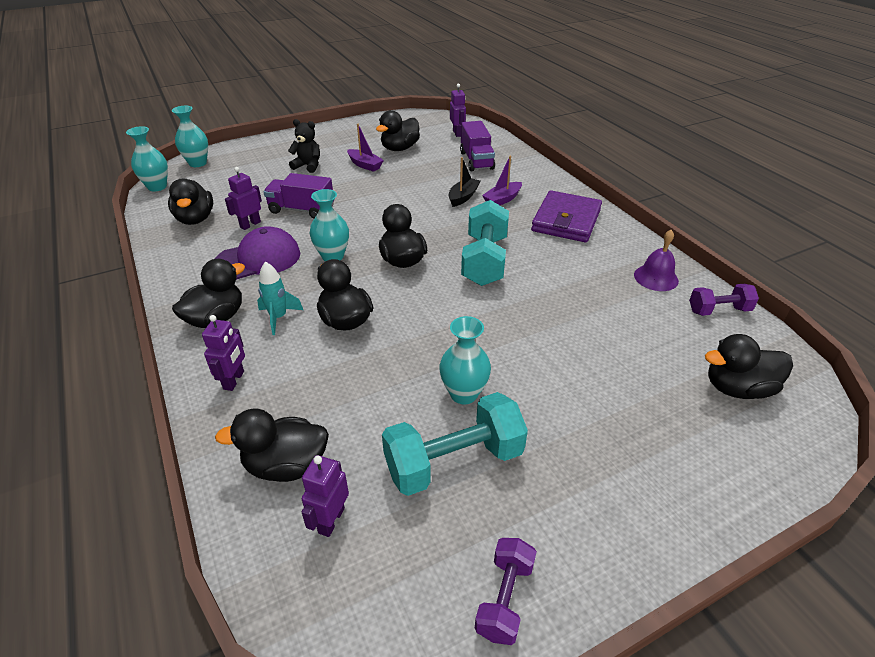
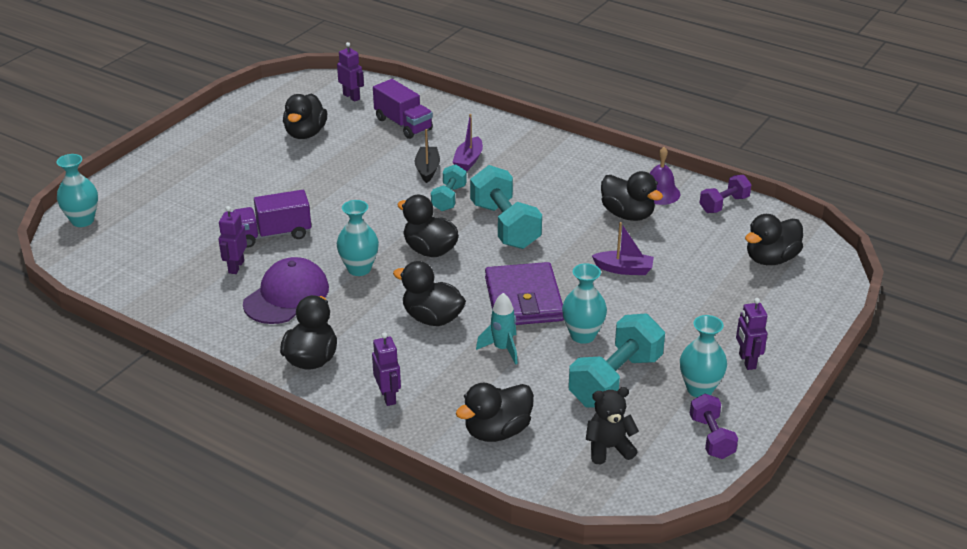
camera: 30 degrees left, 5 degrees down
(157, 187) = (70, 262): turquoise vase -> turquoise vase (699, 389)
(195, 219) = (166, 281): black duck -> black duck (627, 215)
(278, 318) = (369, 337): turquoise rocket -> turquoise rocket (502, 349)
(308, 166) = (222, 184): black teddy bear -> black teddy bear (608, 448)
(331, 520) = (564, 447): purple robot -> purple robot (747, 361)
(365, 165) = (287, 164): purple boat -> purple boat (624, 269)
(458, 224) = (449, 198): none -> turquoise dumbbell
(566, 220) = (545, 163): purple wallet -> purple wallet (523, 299)

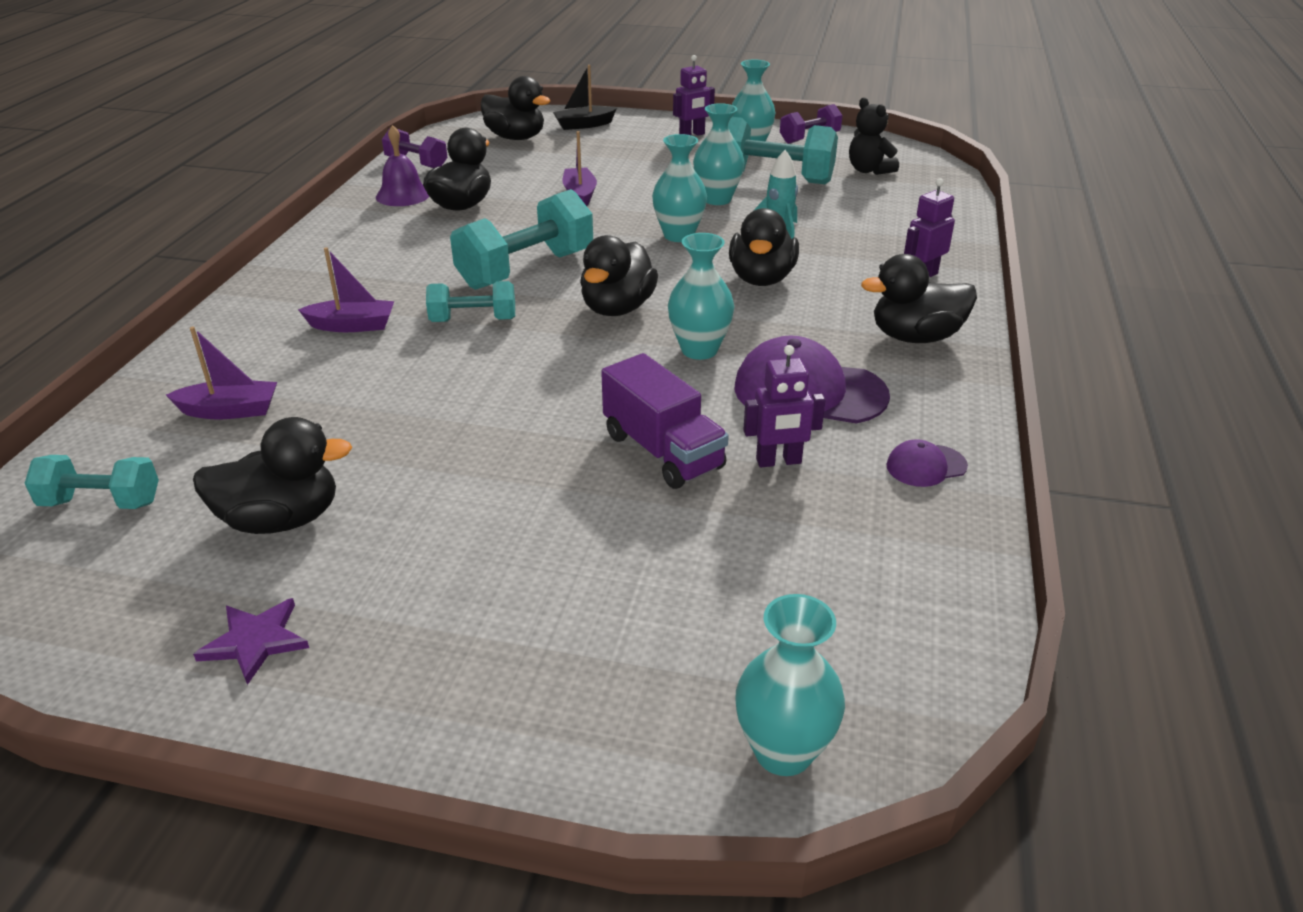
camera: 110 degrees left, 0 degrees up
(192, 312) = (926, 466): none -> purple cap
(237, 126) = (255, 641): none -> purple star
(351, 97) = (101, 502): purple robot -> turquoise dumbbell
(403, 124) = (230, 411): purple truck -> purple boat
(427, 169) = (391, 354): black boat -> black boat (584, 125)
(497, 431) = (905, 215): black duck -> none
(523, 299) = (679, 235): purple wallet -> turquoise vase

